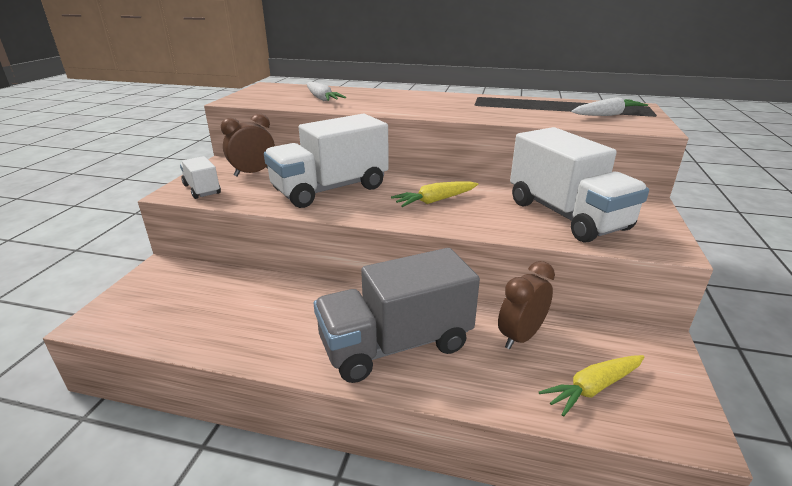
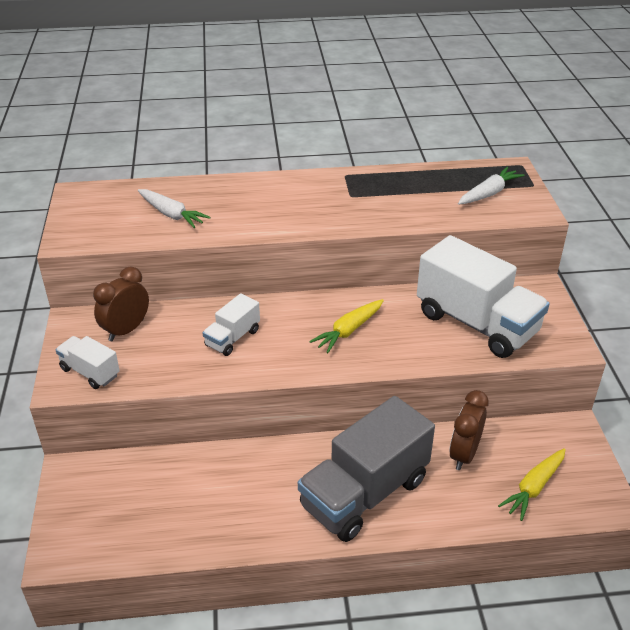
camera: 20 degrees left, 10 degrees up
(330, 189) = (232, 338): white truck -> white truck, size x0.48

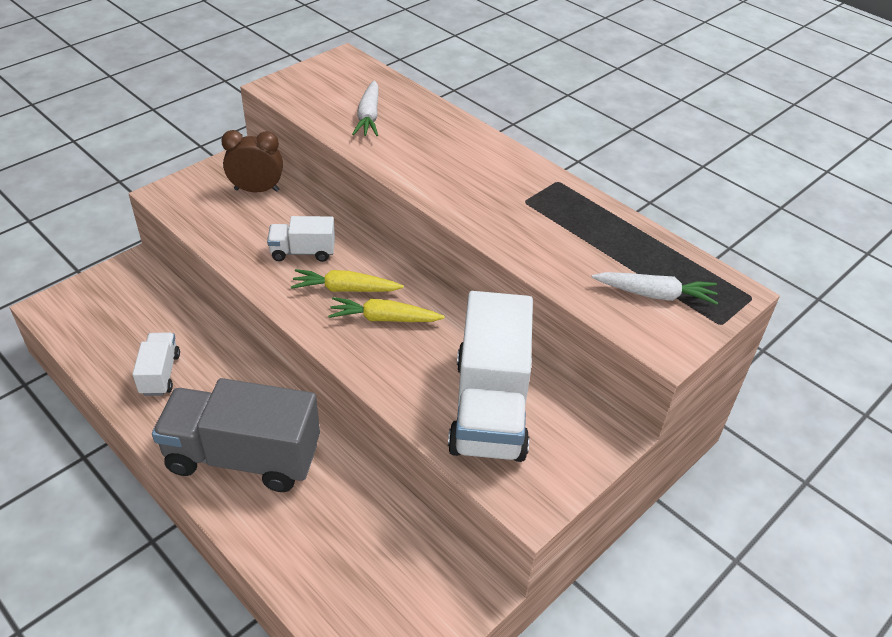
camera: 50 degrees right, 5 degrees up
(90, 372) = (190, 199): white truck -> white truck (160, 374)
(464, 454) = (355, 509): brown clock -> none
(534, 488) = (354, 592): yellow carrot -> yellow carrot (345, 289)

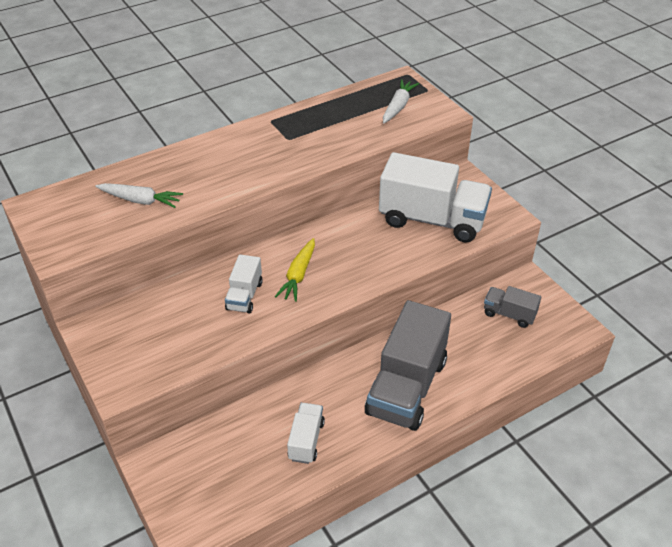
camera: 75 degrees left, 0 degrees up
(160, 374) = (306, 440): white truck -> white truck turned 90 degrees clockwise
(257, 190) = (144, 320): brown clock -> none
(384, 319) = (337, 258): yellow carrot -> none
(395, 568) = (509, 314): none -> grey truck

